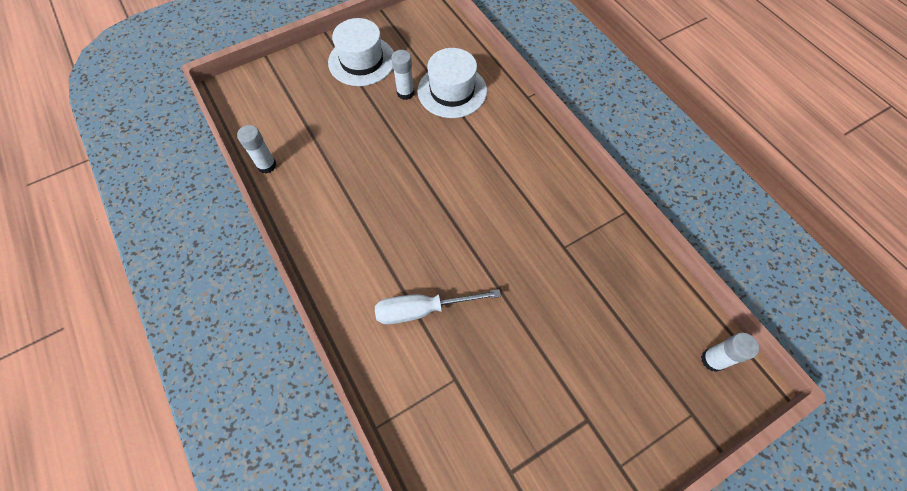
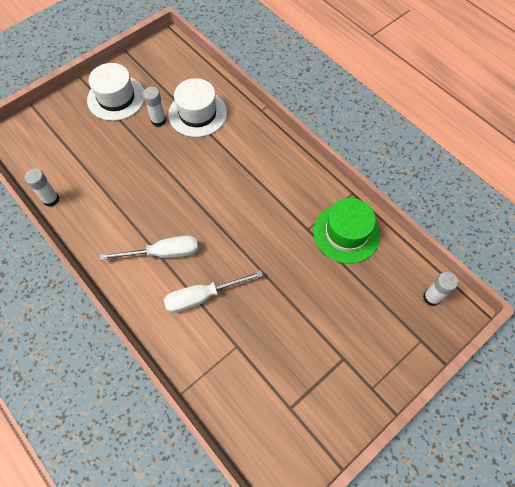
camera: 10 degrees left, 0 degrees up
(384, 248) = (163, 253): none -> white screwdriver
(612, 260) = (346, 233): none -> green hat

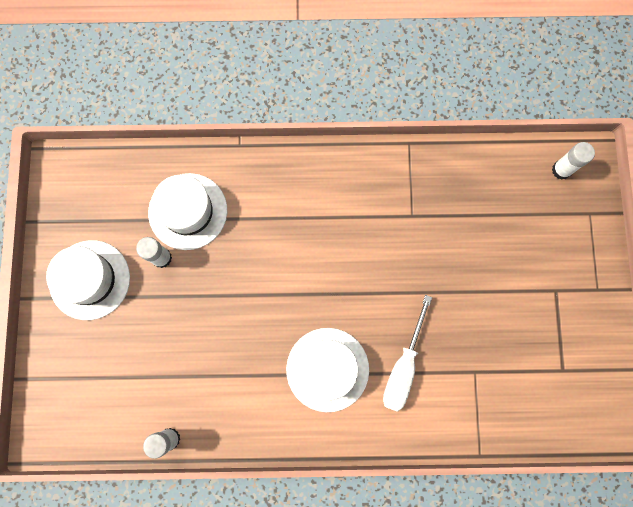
camera: 50 degrees left, 15 degrees up
(163, 253) = (327, 369): white screwdriver -> white hat
(346, 233) = (444, 185): green hat -> none

